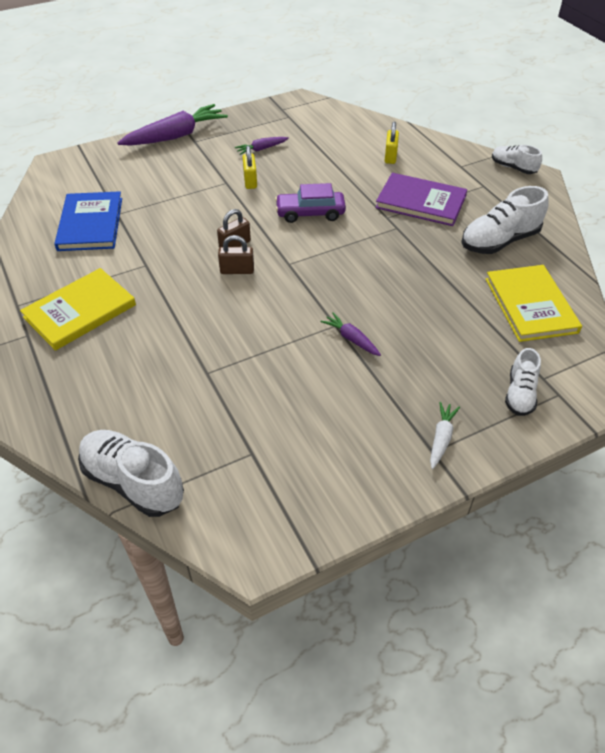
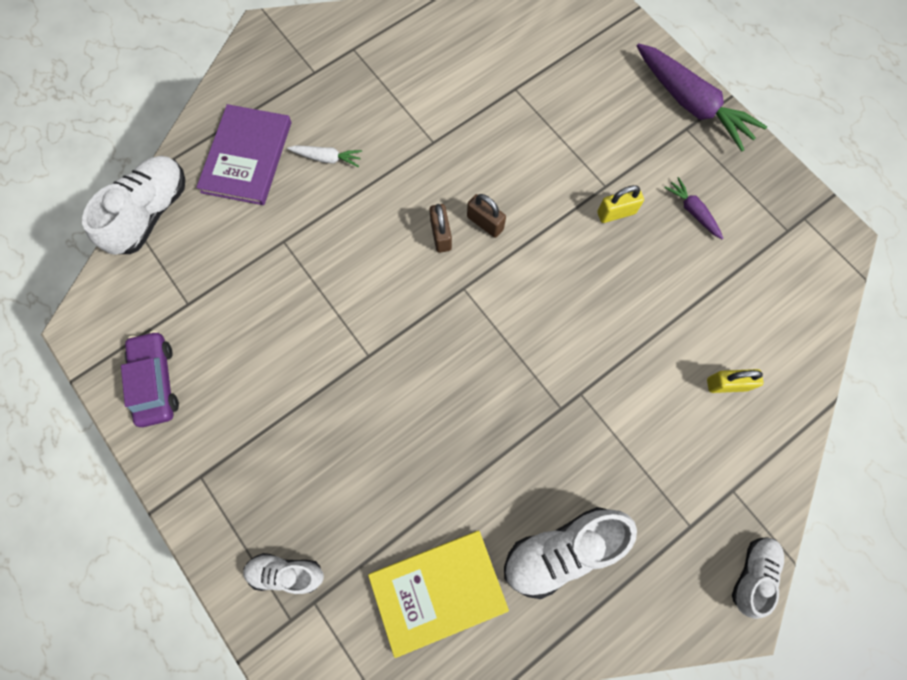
camera: 80 degrees right, 25 degrees up
(80, 311) = (353, 104): yellow book -> none
(90, 224) = (491, 69): blue book -> none
(310, 213) = (566, 296): purple car -> purple car (156, 381)
(351, 339) = (349, 375): purple carrot -> none
(421, 202) = (625, 436): purple book -> purple book (247, 157)
(441, 438) = (217, 484): white carrot -> white carrot (327, 158)
(499, 241) = (562, 550): white shoe -> white shoe turned 75 degrees counterclockwise

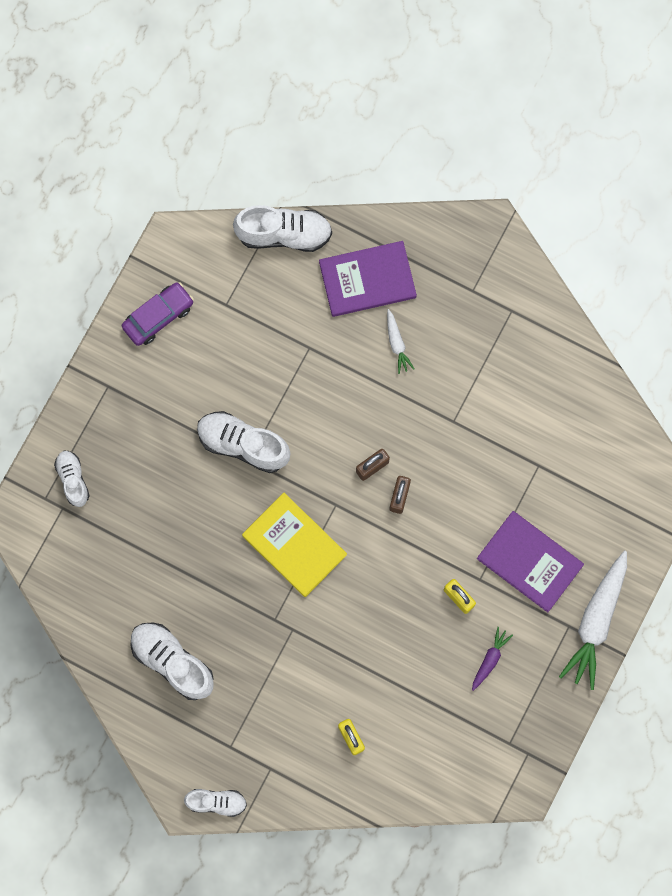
camera: 65 degrees right, 5 degrees up
(349, 354) = (243, 444): none -> white shoe
(438, 590) = (107, 588): yellow book -> yellow book (294, 545)
(607, 135) = (529, 562): none -> purple book
(691, 104) = (596, 622): purple carrot -> white carrot

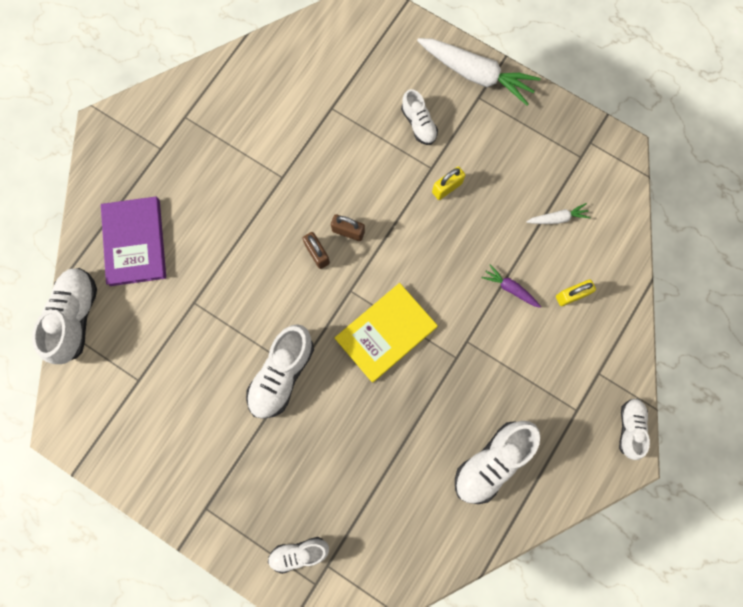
camera: 85 degrees left, 0 degrees up
(158, 316) = (140, 450): purple car -> none
(397, 344) = (201, 220): white carrot -> white carrot (557, 218)
(490, 659) = (505, 166): purple carrot -> purple carrot (510, 288)
(529, 562) = (418, 124): purple book -> white shoe

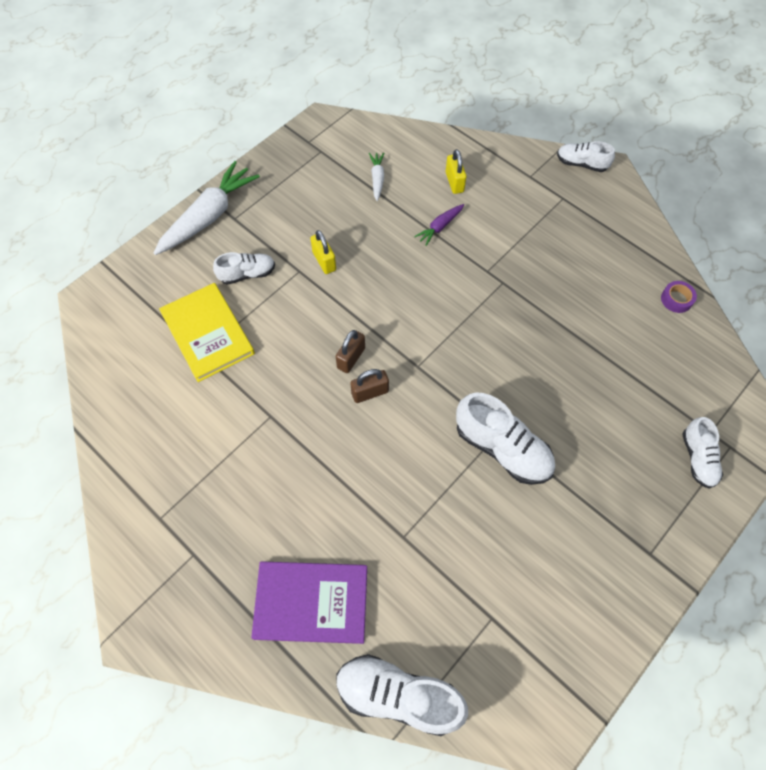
camera: 80 degrees left, 15 degrees down
(386, 333) = (469, 340): yellow book -> yellow book (207, 333)
(470, 534) = (676, 299): none -> purple tape
(492, 461) = (607, 270): white shoe -> none

